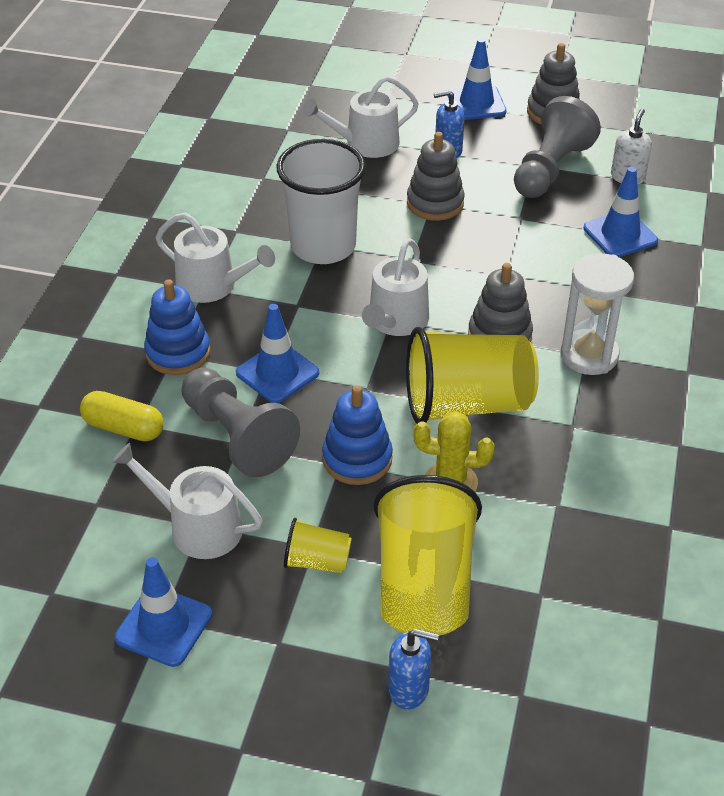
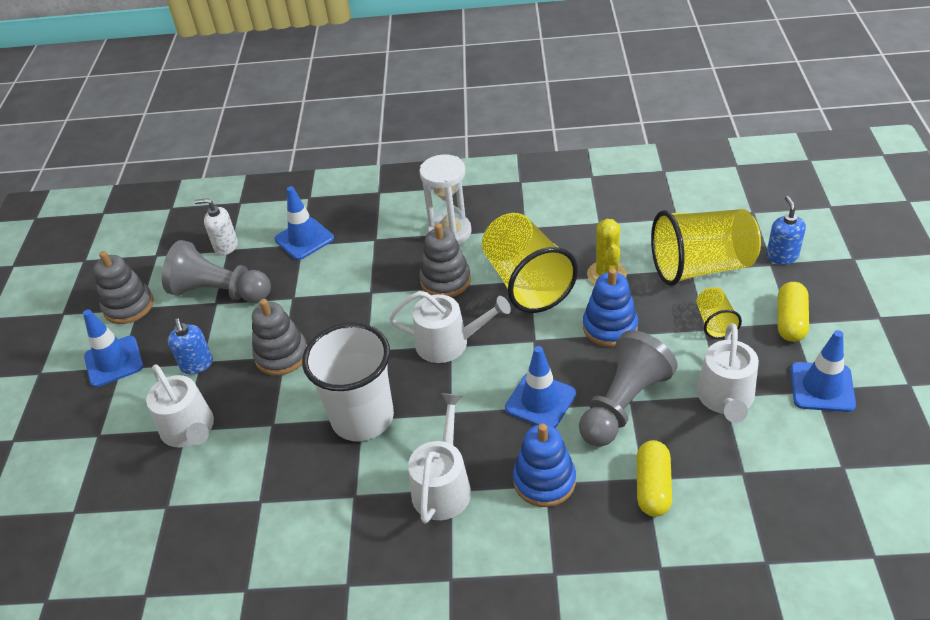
camera: 100 degrees left, 0 degrees up
(283, 642) = (790, 321): none -> yellow capsule

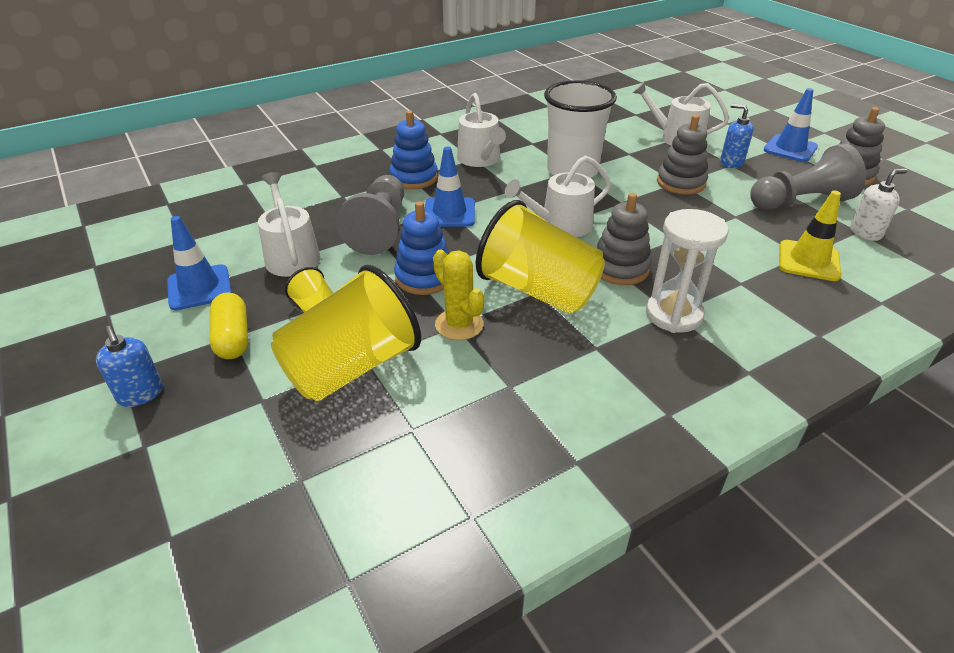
camera: 145 degrees right, 5 degrees down
(304, 239) = (808, 261): blue traffic cone -> yellow traffic cone
(653, 487) = (334, 194): yellow capsule -> none
(782, 256) = (247, 416): blue soap dispenser -> blue soap dispenser (140, 394)

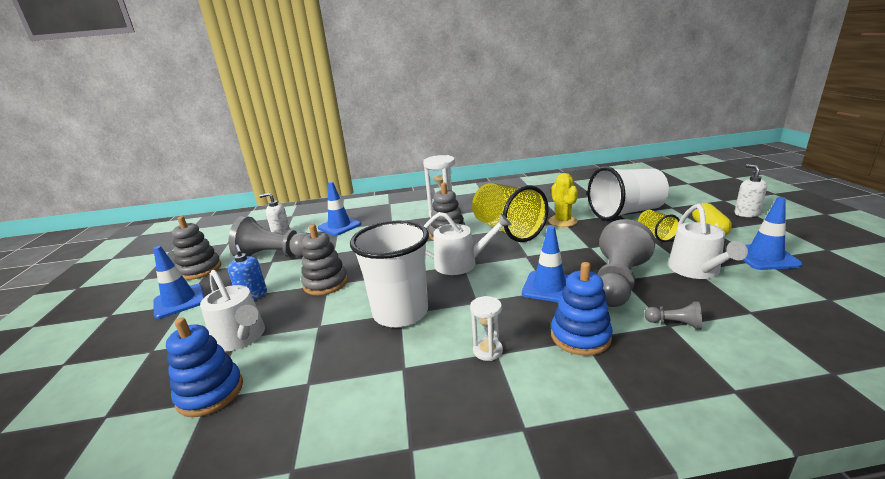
camera: 155 degrees left, 15 degrees down
(140, 394) = (746, 213): blue soap dispenser -> white soap dispenser
(337, 197) = (674, 324): none -> grey pawn
(351, 367) = (626, 212): yellow cup -> white cup
(424, 277) = (580, 244): blue stacking toy -> blue stacking toy (210, 393)
(480, 159) = (487, 351): white watering can -> white hourglass
(808, 261) = (339, 226): yellow traffic cone -> blue traffic cone

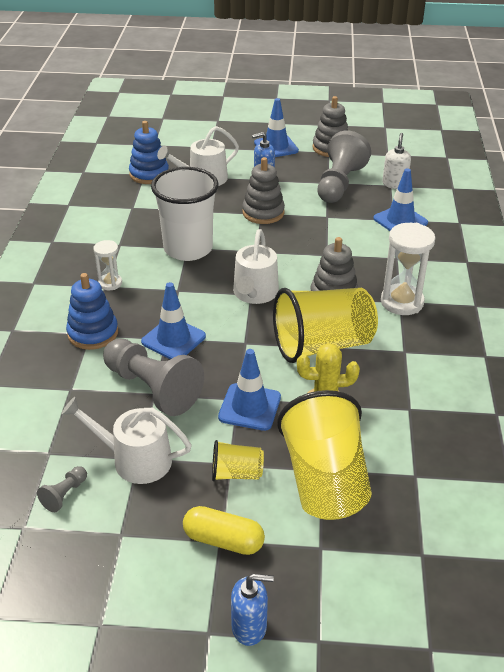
camera: 100 degrees right, 15 degrees up
(626, 212) = (325, 480): white cup -> yellow cup
(674, 324) = (69, 393): grey pawn -> grey pawn (64, 495)
(746, 213) = (249, 627): white soap dispenser -> blue soap dispenser
(764, 257) = (123, 540): blue traffic cone -> blue traffic cone (249, 407)

